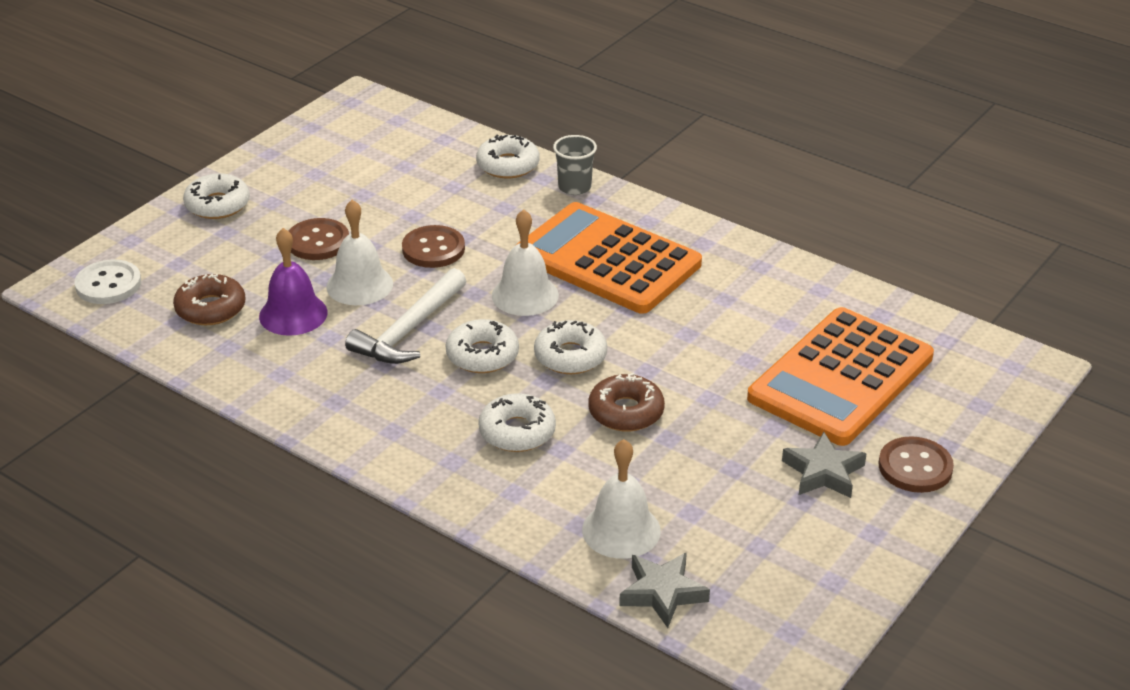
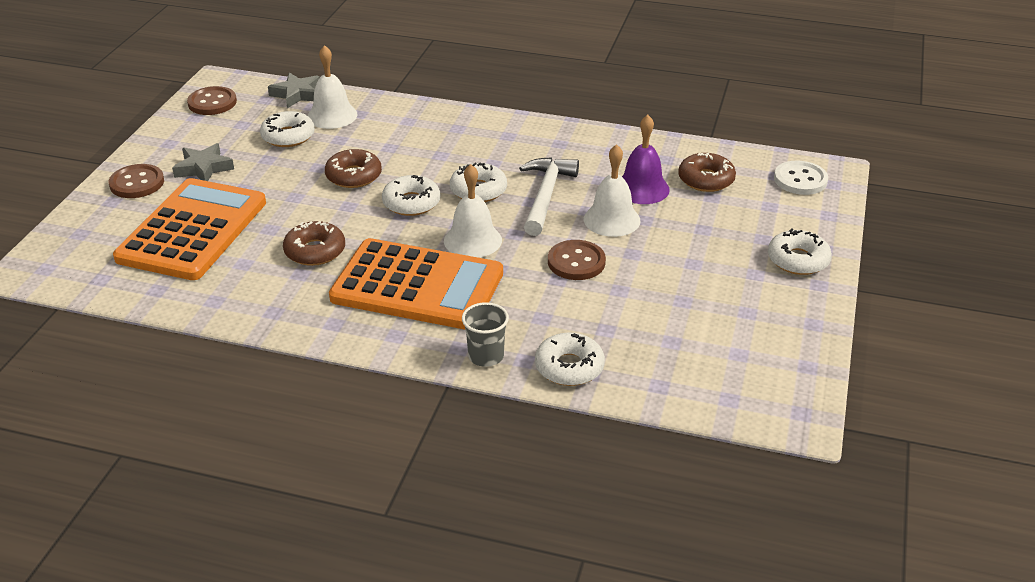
camera: 160 degrees right, 0 degrees up
(318, 241) = (678, 247): brown button -> brown button (212, 103)
(517, 432) = (424, 150): white donut -> white donut (288, 136)
(702, 320) = (315, 251): none -> brown donut

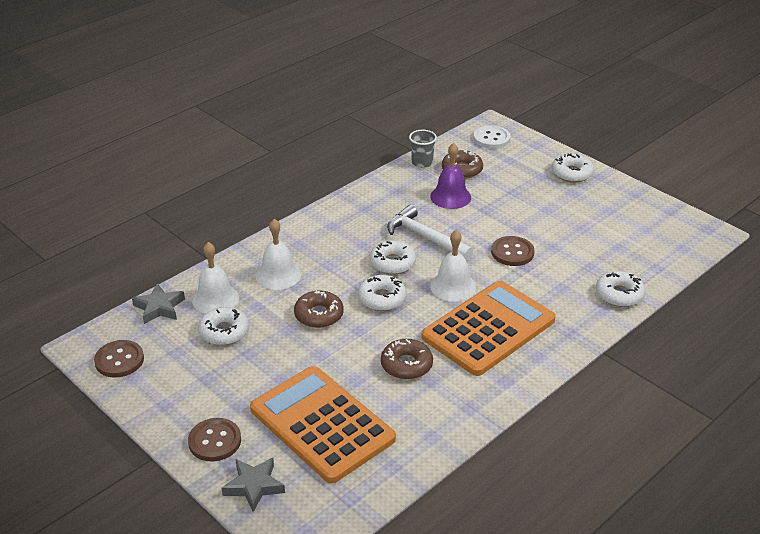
camera: 60 degrees left, 0 degrees up
(203, 168) = (228, 393): grey star -> grey star (254, 486)
(486, 356) = (587, 324): grey cup -> grey cup (422, 163)
(611, 220) = (476, 221): white bell -> white bell (278, 275)

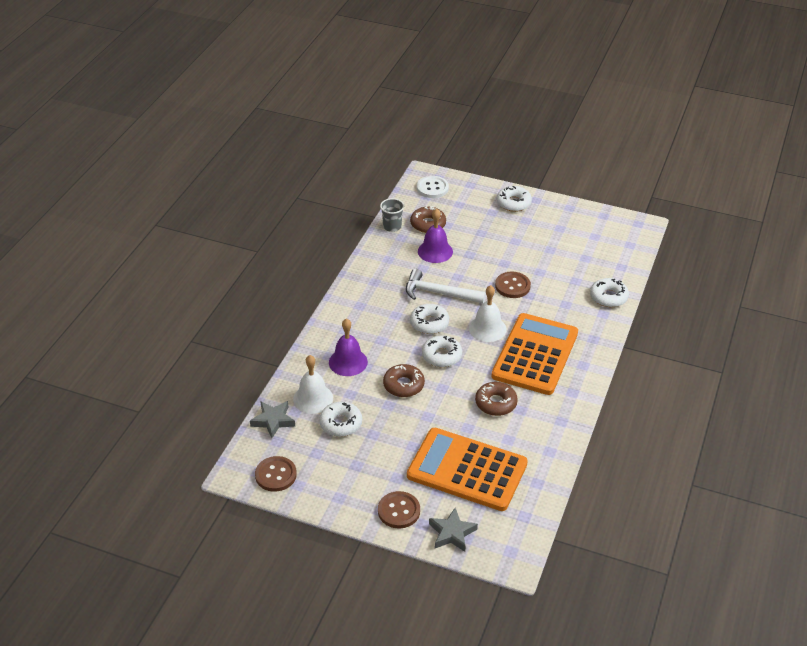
camera: 25 degrees left, 5 degrees up
(278, 275) = (348, 362): white bell -> purple bell

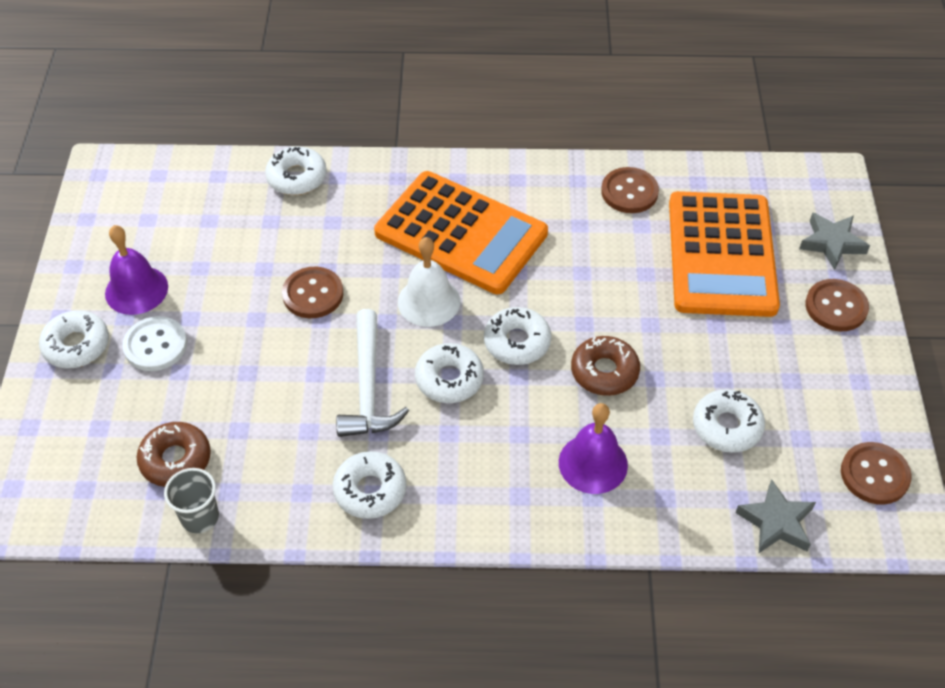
camera: 110 degrees left, 10 degrees up
(313, 398) = (698, 483): white bell -> none
(376, 281) = (370, 490): none -> white donut
(432, 188) = (53, 486): white button -> white button (155, 345)
(435, 251) = (255, 425): purple bell -> purple bell (136, 290)
(496, 403) = (582, 254): brown donut -> none
(535, 354) = (461, 233): orange calculator -> orange calculator turned 150 degrees counterclockwise
(540, 443) = (629, 192): none -> brown button

